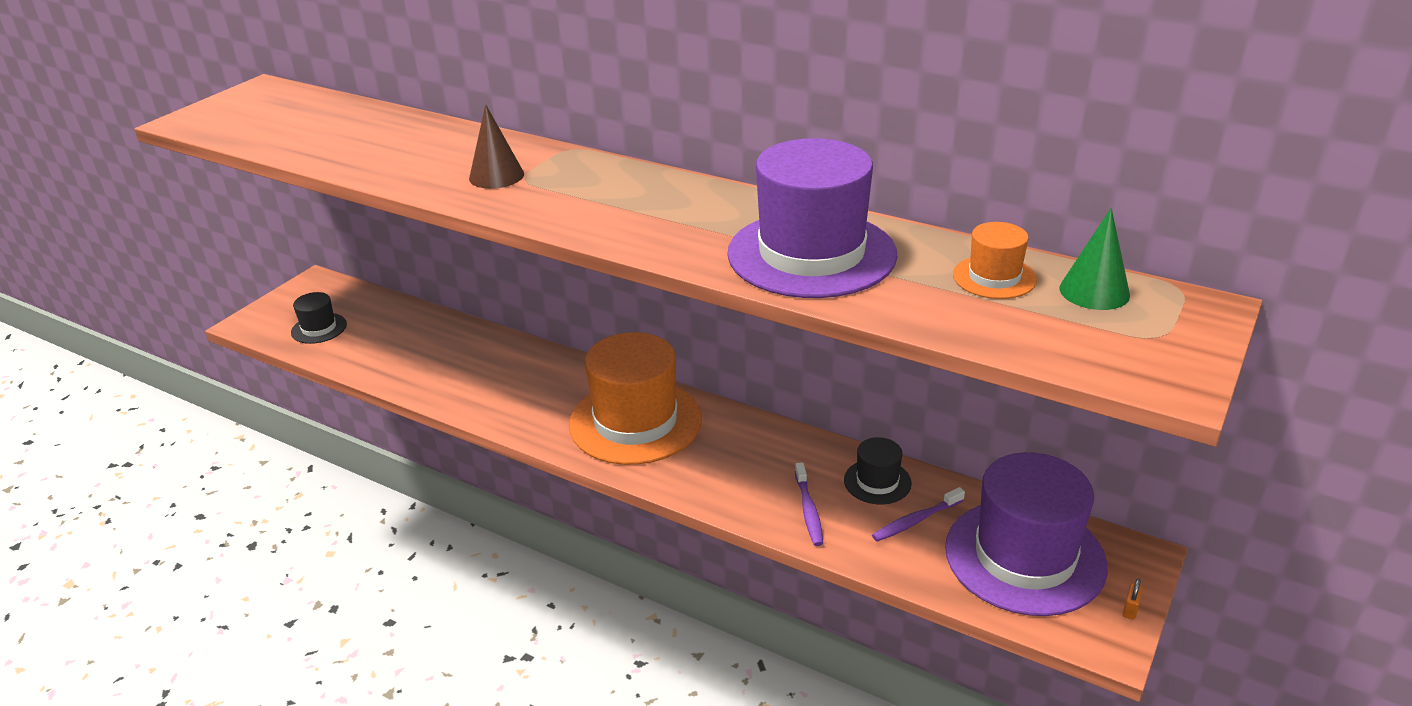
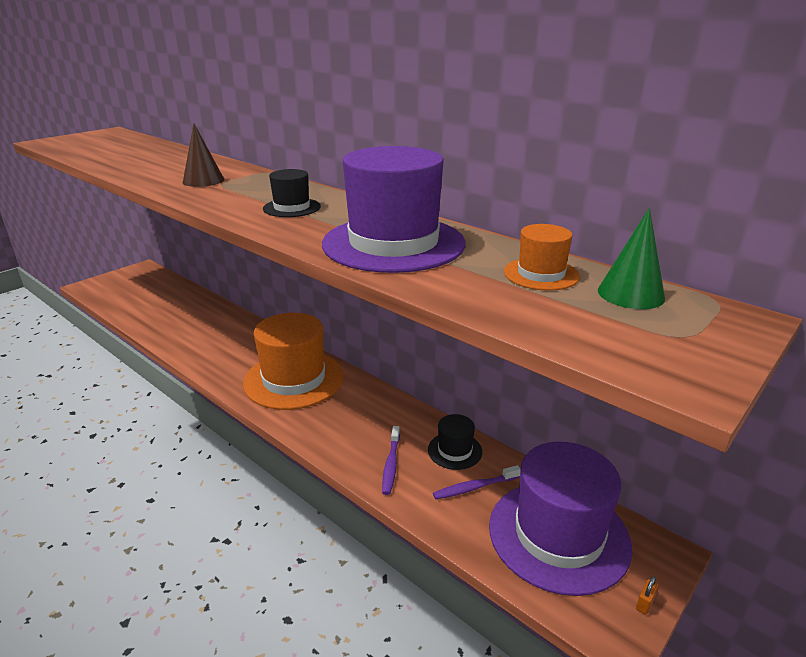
camera: 10 degrees right, 5 degrees down
(319, 328) = (126, 294): black hat -> black hat (292, 208)

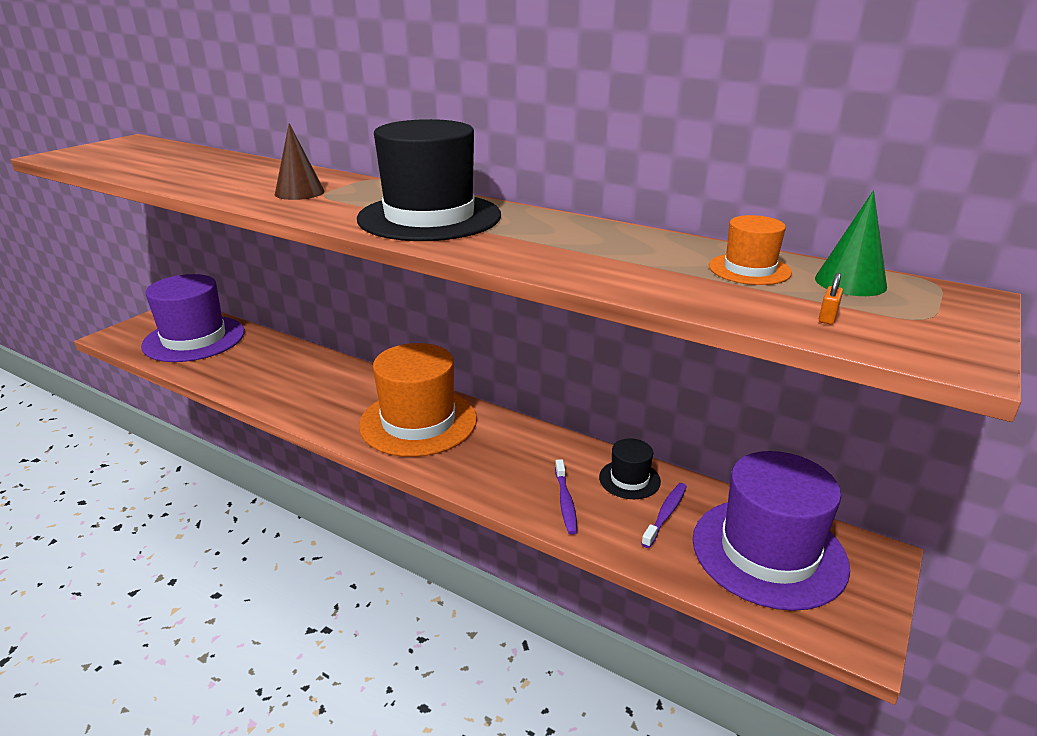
camera: 10 degrees left, 0 degrees up
(292, 208) = (429, 217): black hat -> black hat, size x2.15
(393, 243) = (573, 248): purple hat -> purple hat (194, 339)
(475, 487) = (665, 515): purple toothbrush -> purple toothbrush turned 150 degrees clockwise
(644, 603) = (876, 607): orange padlock -> orange padlock (827, 318)

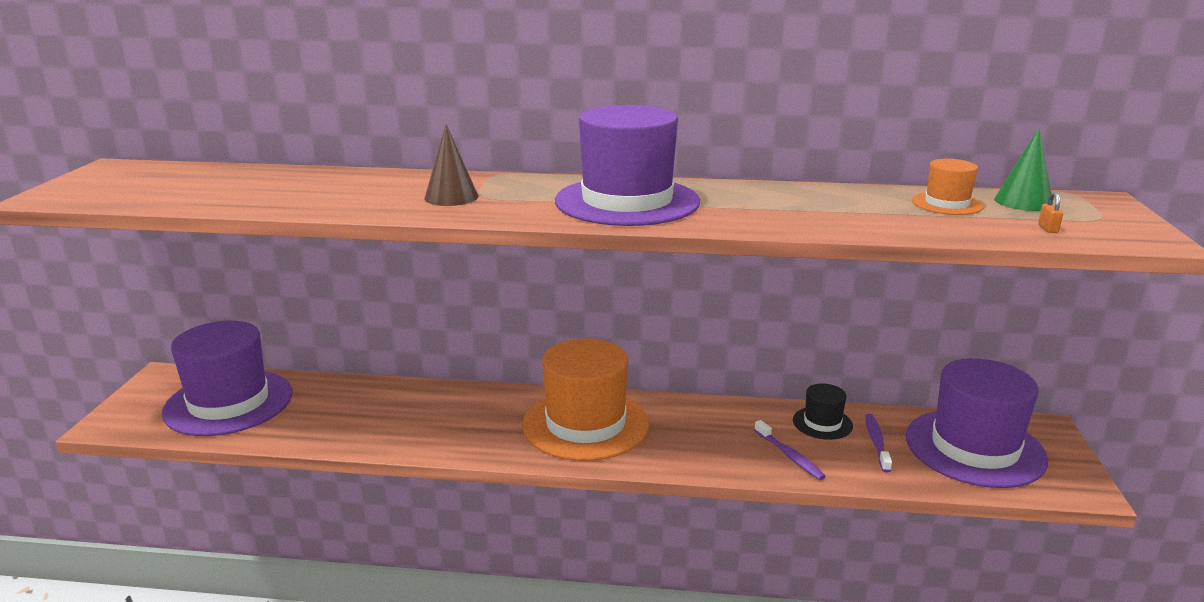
camera: 25 degrees left, 5 degrees down
(429, 217) = (627, 201): black hat -> purple hat

